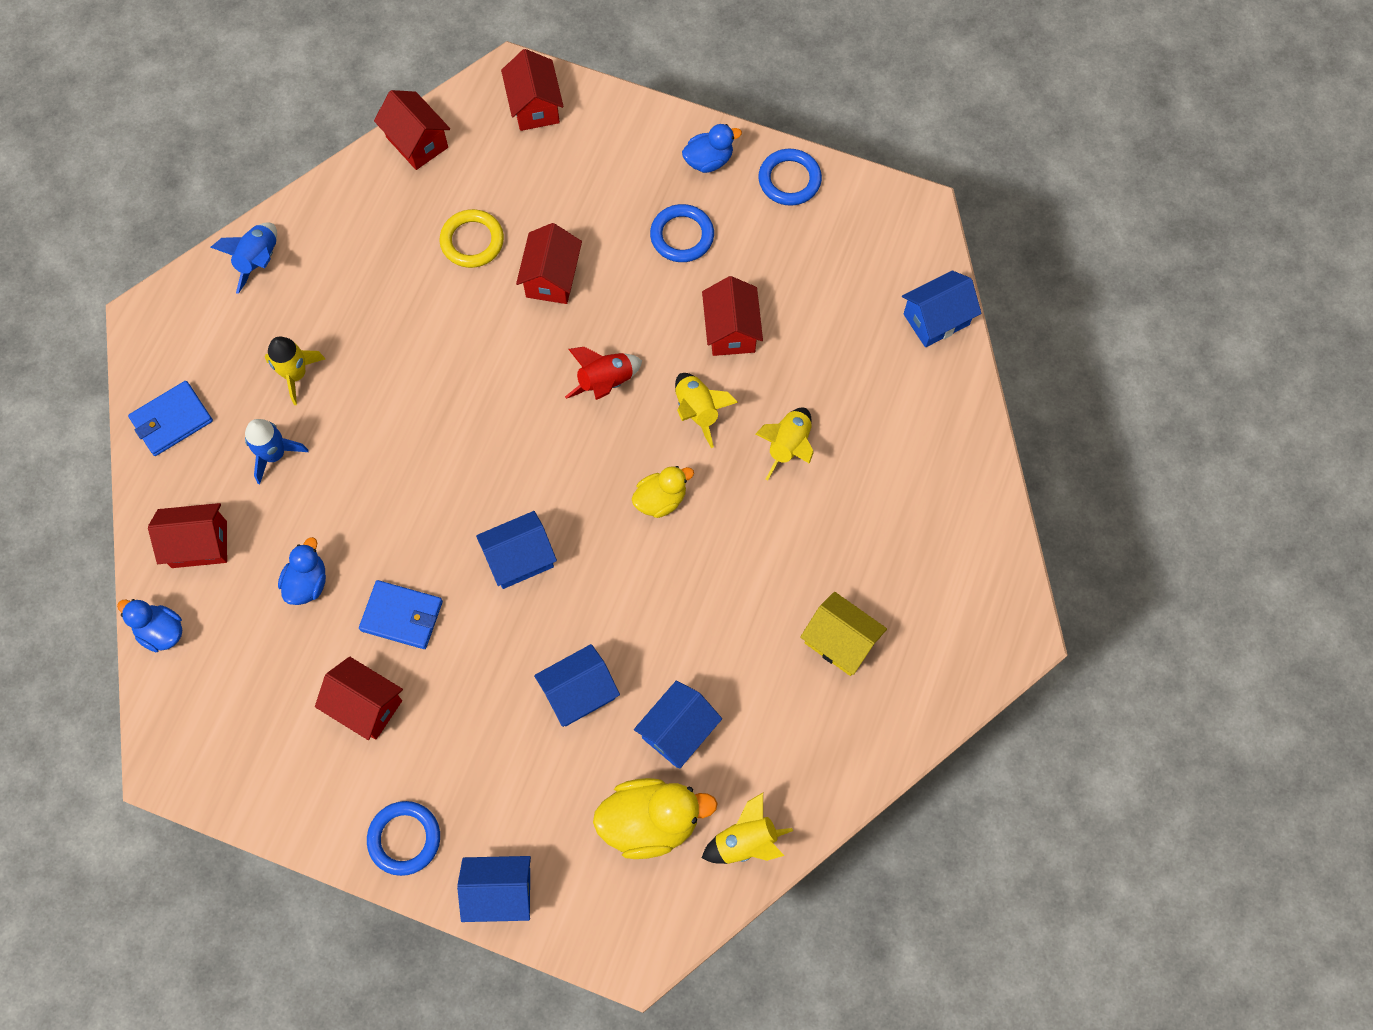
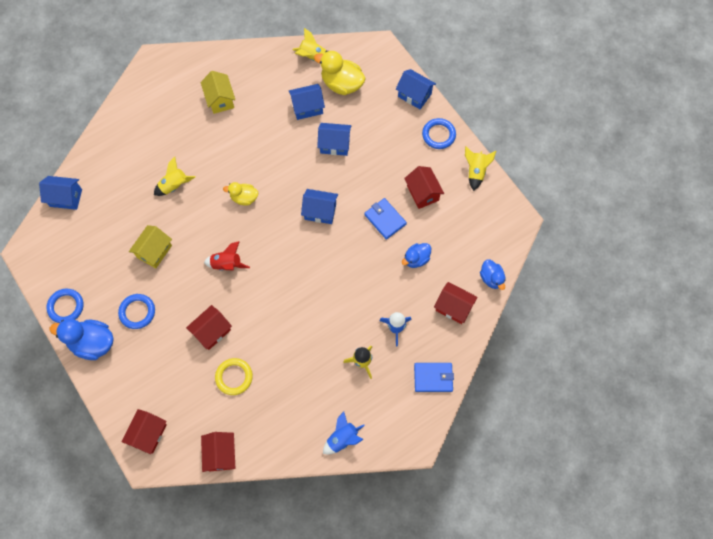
camera: 145 degrees left, 0 degrees up
(698, 410) = (198, 225): yellow rocket -> yellow rocket (475, 171)
(709, 160) = (92, 343): blue duck -> blue duck, size x1.67
(731, 330) = (154, 251): red house -> yellow house

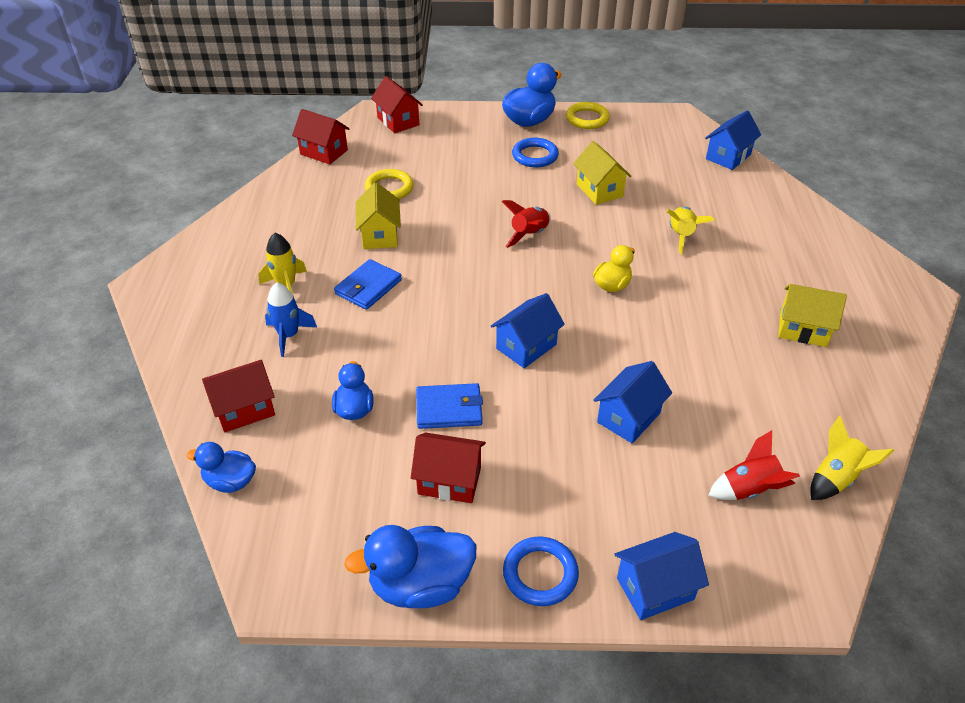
camera: 125 degrees right, 25 degrees down
(66, 307) = (587, 119): blue ring -> yellow ring
(212, 331) = (457, 193): red house -> none
(284, 346) = (380, 235): none -> yellow house
(307, 107) = (725, 419): blue house -> none
(342, 84) = (749, 489): yellow duck -> red rocket
(342, 438) = (229, 232): blue rocket -> none
(433, 377) = (189, 336): blue wallet -> blue wallet (368, 287)
(475, 171) = (420, 585): yellow rocket -> blue duck

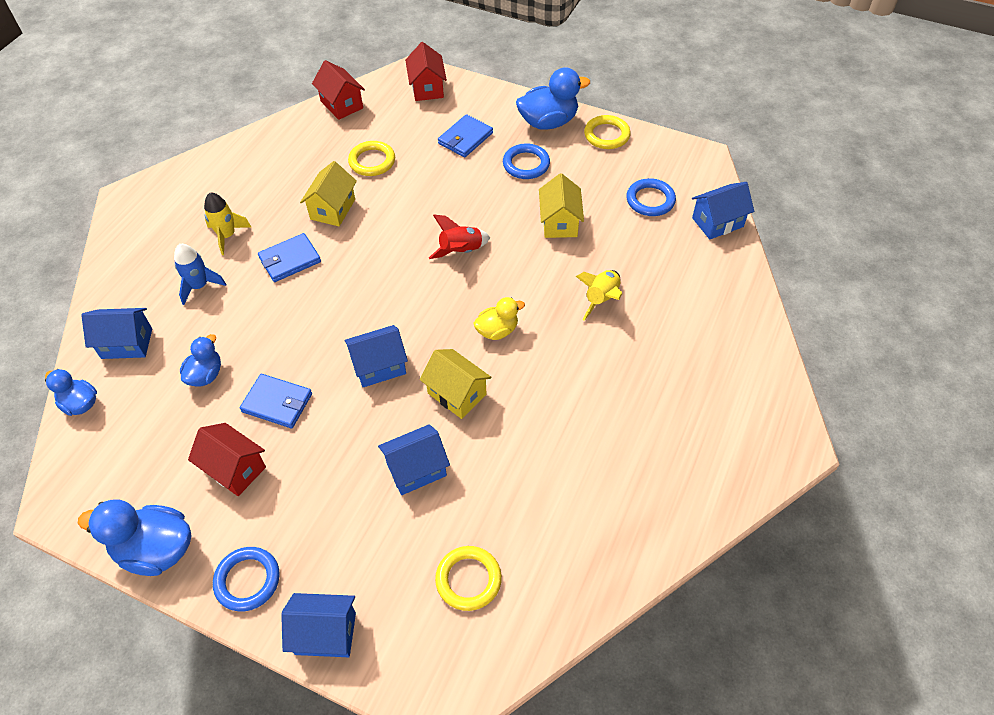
camera: 25 degrees right, 10 degrees up
(244, 409) = (127, 343): red house -> blue house
(464, 150) = (465, 138): none -> blue wallet
(661, 155) = (650, 200): none -> blue ring
(749, 489) = (468, 580): red rocket -> yellow ring
(803, 329) = (642, 442): yellow house -> yellow house (457, 394)
(836, 478) = (553, 602): yellow rocket -> none

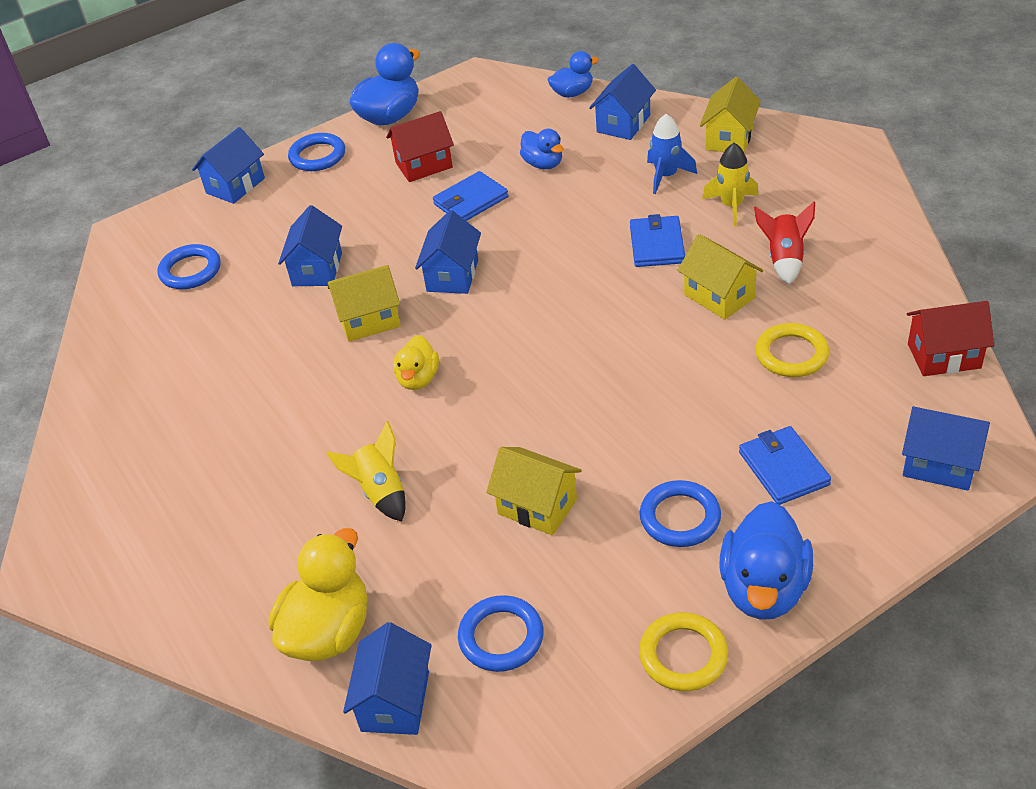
camera: 125 degrees right, 10 degrees down
(134, 266) = (729, 138): none -> yellow house
(427, 88) = (939, 465): red house -> blue house
(461, 251) = (562, 388): red rocket -> red rocket (784, 259)
(468, 580) = (190, 271): yellow ring -> blue ring
(706, 270) = (328, 631): none -> yellow duck

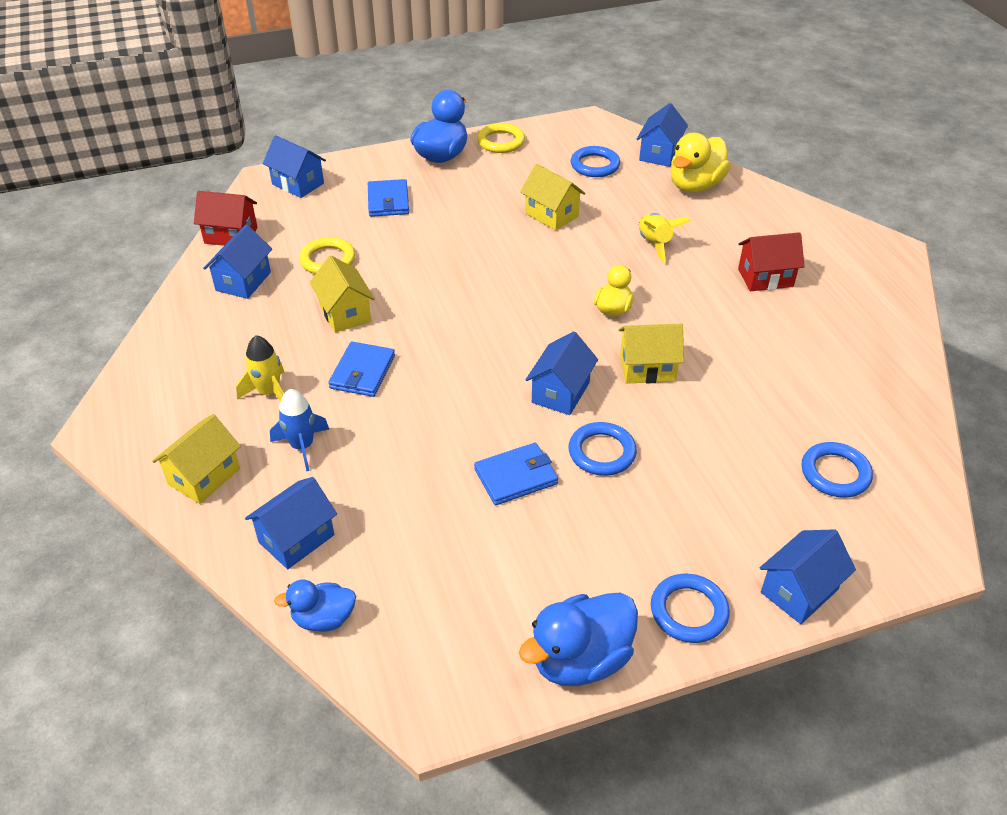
camera: 170 degrees left, 0 degrees up
(317, 269) = (695, 436): blue house -> blue house (243, 281)
(424, 165) = (554, 548): red house -> red house (765, 278)
(543, 164) = (417, 504): blue duck -> none
(680, 517) = (467, 192): blue ring -> blue ring (602, 452)
(784, 259) = (270, 329): red rocket -> none

